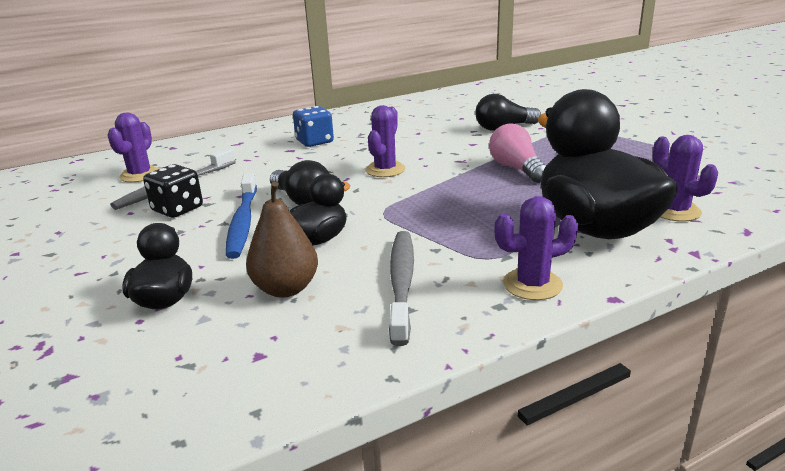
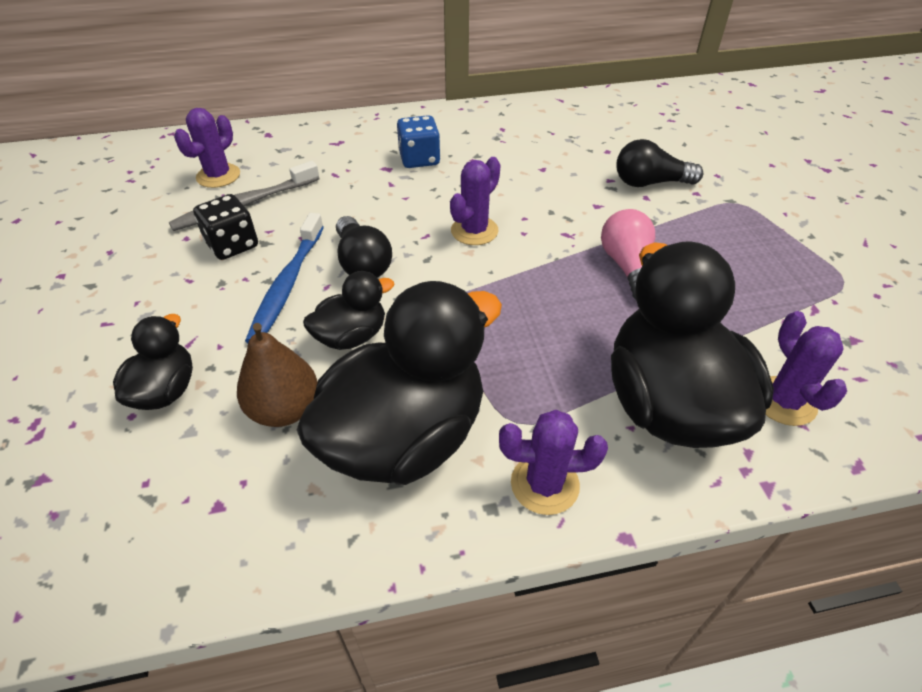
camera: 15 degrees right, 20 degrees up
(402, 283) = (405, 436): grey toothbrush -> black duck

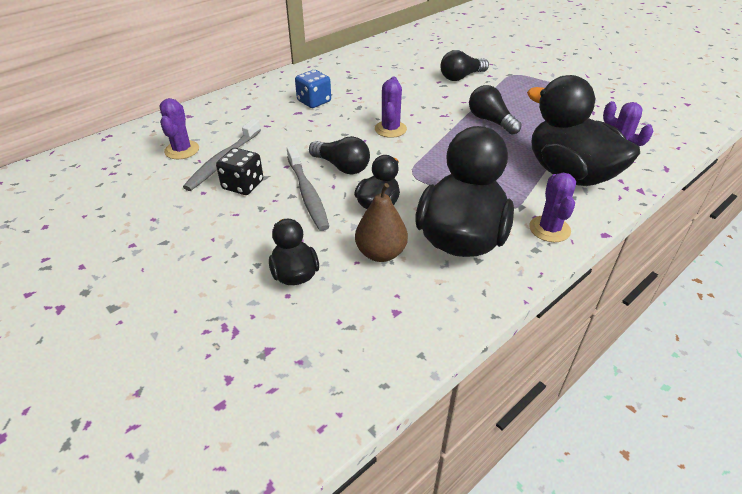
camera: 30 degrees left, 5 degrees down
(287, 285) = (307, 194): blue toothbrush -> grey toothbrush
(544, 484) = (549, 229): purple cactus -> purple cactus turned 60 degrees counterclockwise
(627, 267) = (490, 121): pink light bulb -> black light bulb

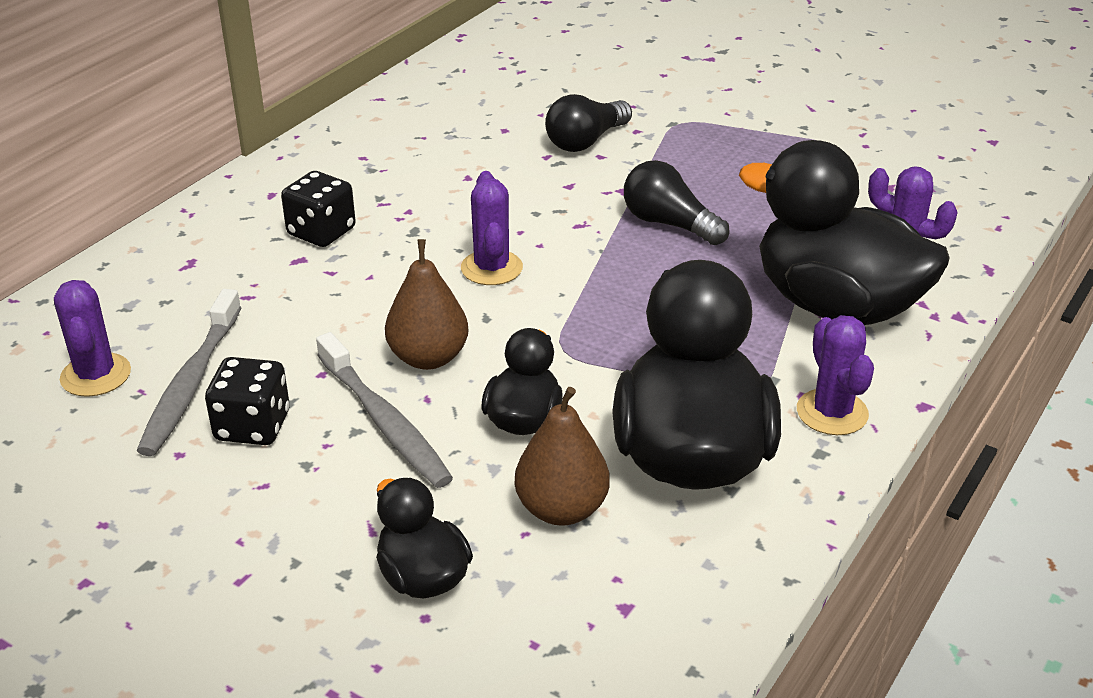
camera: 15 degrees left, 5 degrees down
(314, 101) = (321, 232): blue dice -> black dice
(342, 166) = (428, 358): black light bulb -> brown pear

